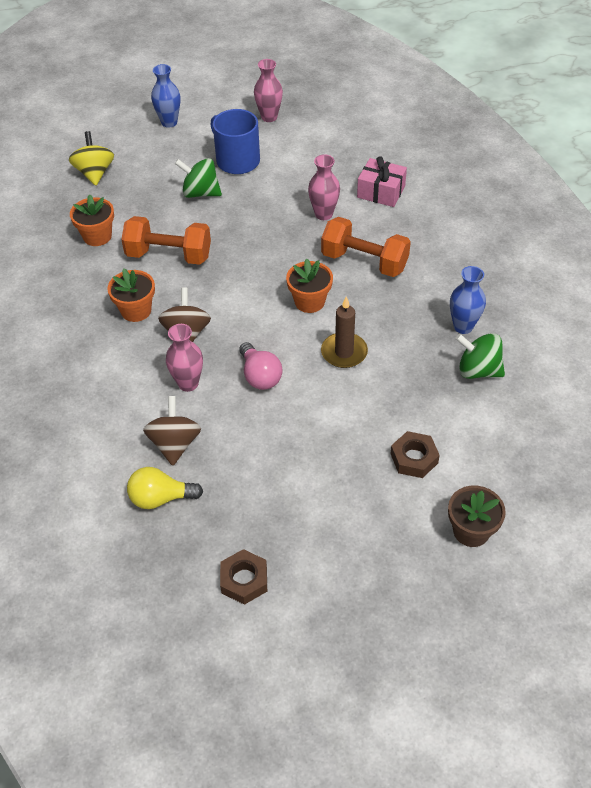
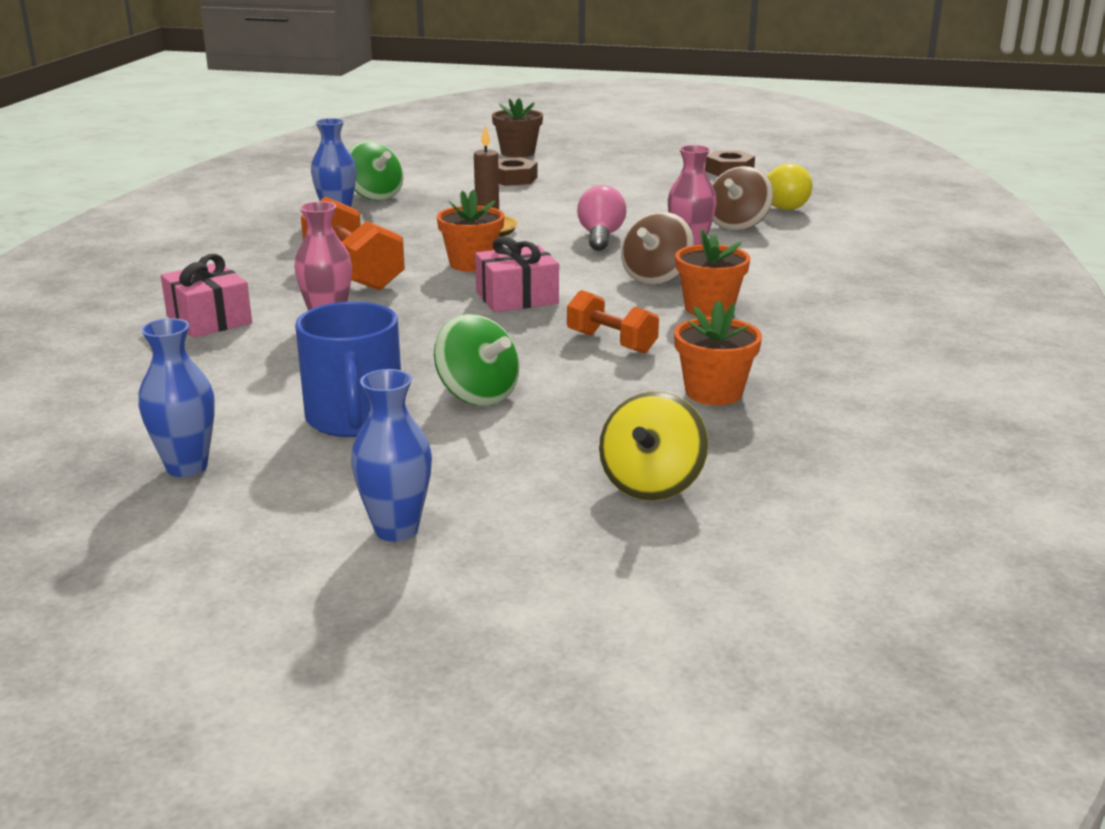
camera: 150 degrees left, 25 degrees down
(169, 255) = (611, 342): orange dumbbell -> orange dumbbell, size x0.62
(250, 276) = (517, 298): none -> pink gift
(269, 117) = (187, 467): pink vase -> blue vase

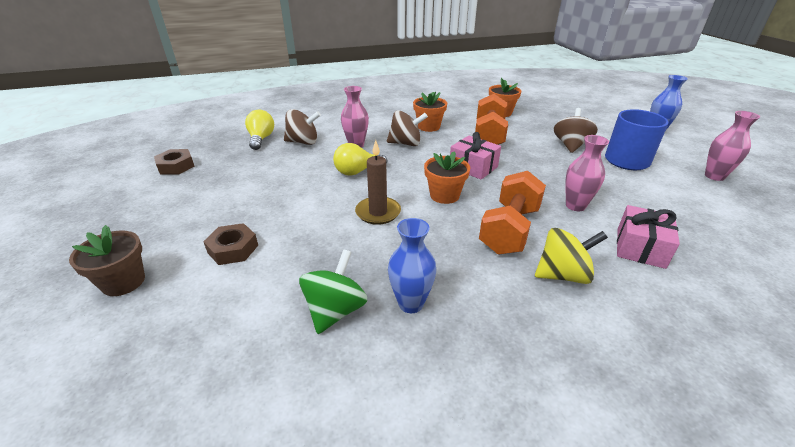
camera: 120 degrees left, 10 degrees up
(187, 467) = (714, 176): blue vase -> pink vase
(477, 395) = (570, 145): green spinning top -> brown spinning top
(600, 237) = (357, 171): pink light bulb -> yellow light bulb
(611, 342) = (489, 135): orange dumbbell -> orange dumbbell, size x1.62
(651, 485) = (569, 109): yellow spinning top -> yellow spinning top (563, 275)

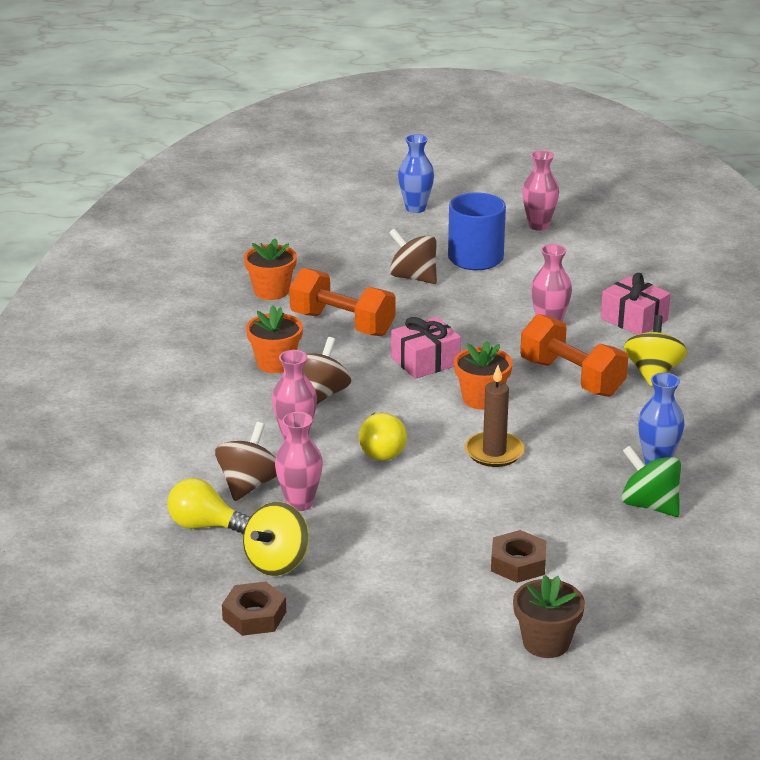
camera: 70 degrees left, 5 degrees down
(228, 163) = (277, 562): none -> yellow spinning top
(289, 158) = (299, 503): none -> pink vase

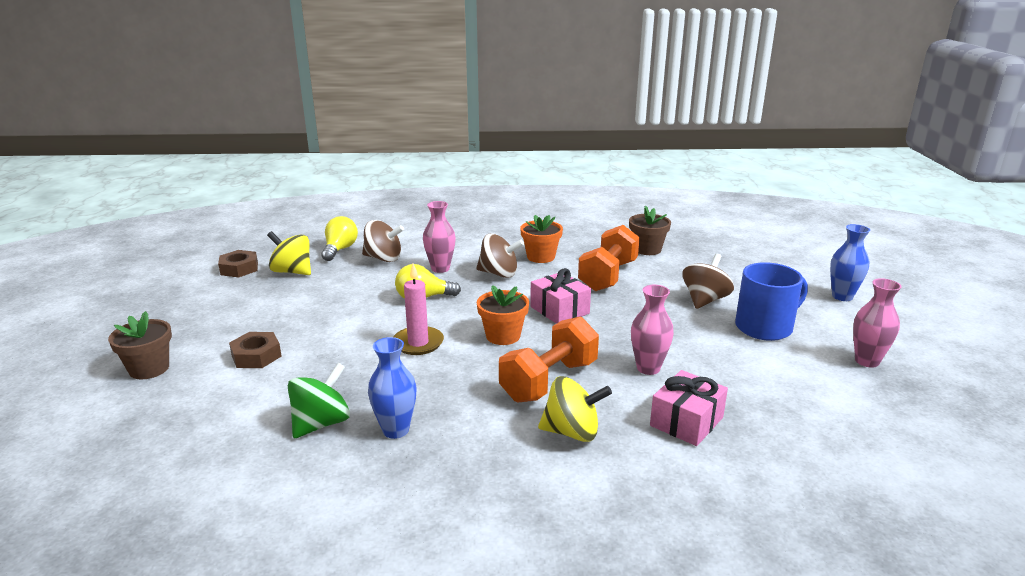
camera: 85 degrees right, 5 degrees down
(271, 291) = (647, 249): orange flower pot -> brown flower pot
(299, 503) = (358, 274): pink vase -> none
(494, 452) = (418, 343): brown candle -> pink candle

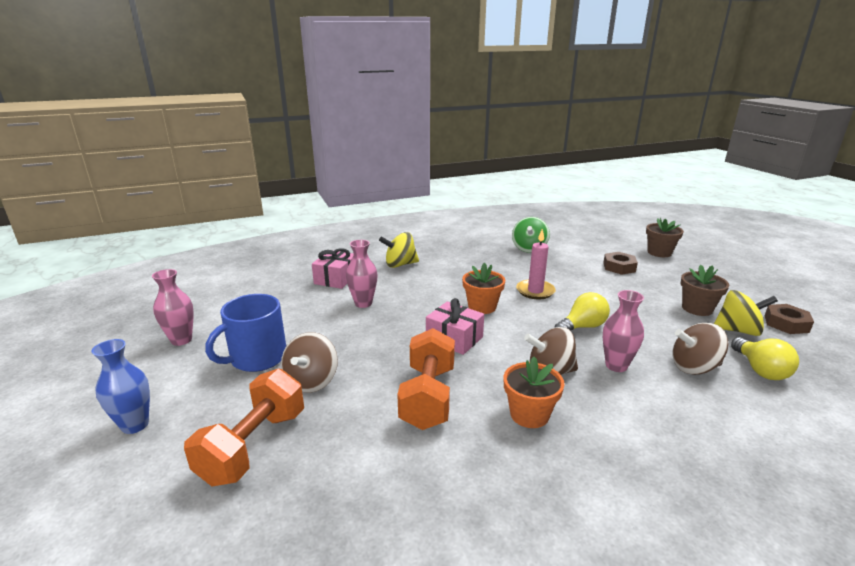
camera: 160 degrees right, 0 degrees up
(395, 430) = (490, 252): blue vase -> none
(549, 381) = (427, 284): orange dumbbell -> orange dumbbell (254, 446)
(647, 249) = (391, 474): brown flower pot -> brown flower pot (697, 308)

